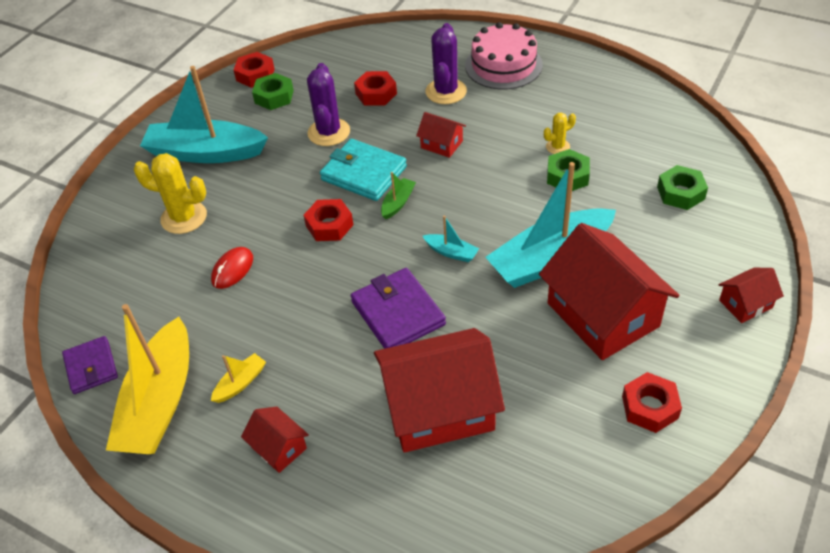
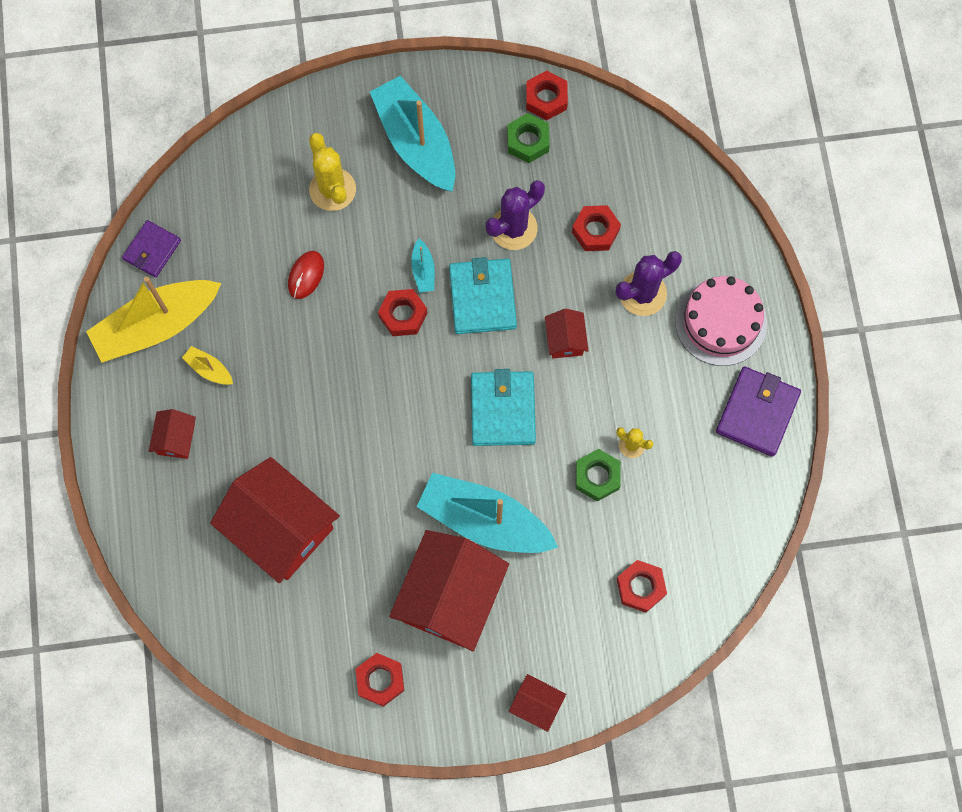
camera: 50 degrees right, 25 degrees up
(232, 269) = (306, 275): red mouse -> red mouse turned 60 degrees counterclockwise
(240, 383) = (209, 369): yellow boat -> yellow boat turned 150 degrees counterclockwise
(398, 203) = (466, 353): green boat -> none
(398, 313) = (347, 437): purple wallet -> purple wallet (757, 412)
(451, 252) = (439, 436): turquoise boat -> turquoise boat (423, 270)
(465, 204) = (502, 410): none -> turquoise wallet
(680, 193) = (640, 587): green nut -> red nut

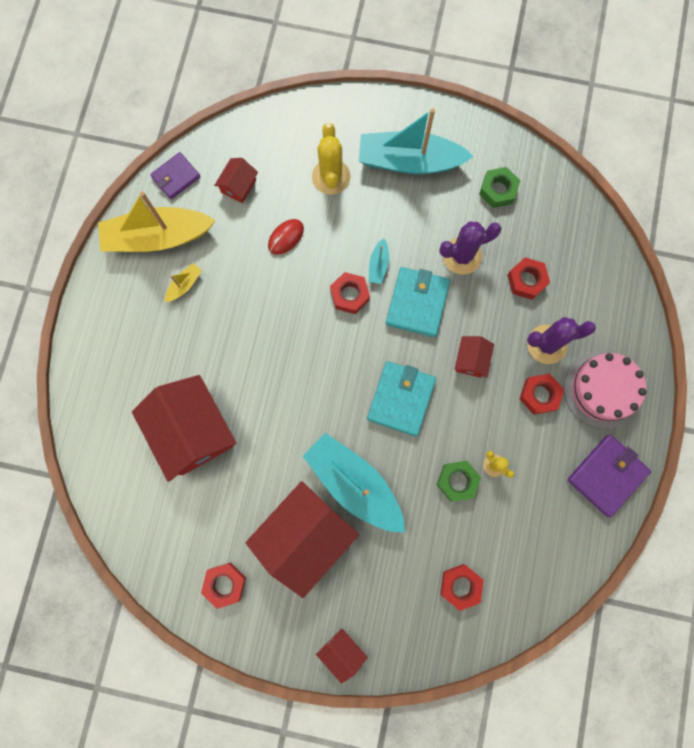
camera: 20 degrees right, 5 degrees up
(176, 439) = (139, 331): red house -> red house (238, 186)
(209, 369) = (184, 285): yellow boat -> yellow boat turned 75 degrees clockwise
(416, 142) = (409, 161): turquoise boat -> turquoise boat turned 75 degrees counterclockwise
(546, 99) = (524, 161): red nut -> red nut (539, 395)

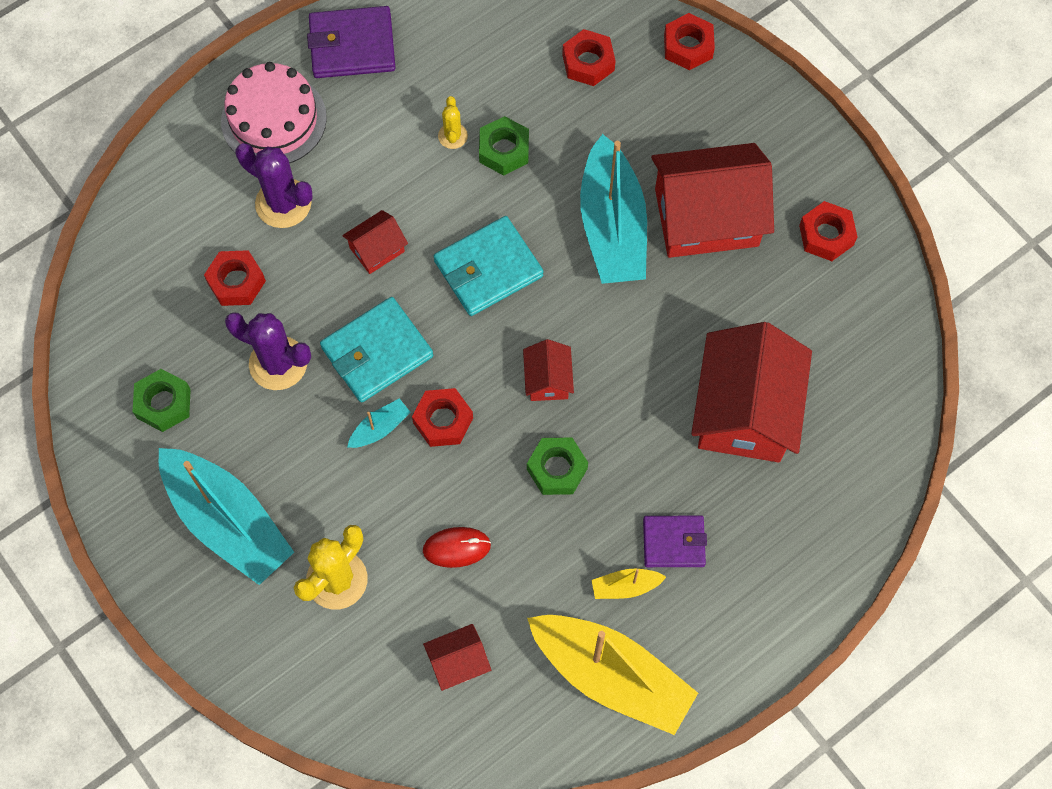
camera: 140 degrees left, 10 degrees down
(176, 177) = (526, 740): purple wallet -> purple wallet (673, 542)
(268, 317) = (557, 469): none -> green nut
(341, 651) = (754, 94): red house -> red house (548, 379)
(539, 395) = (341, 163): red nut -> red nut (688, 46)

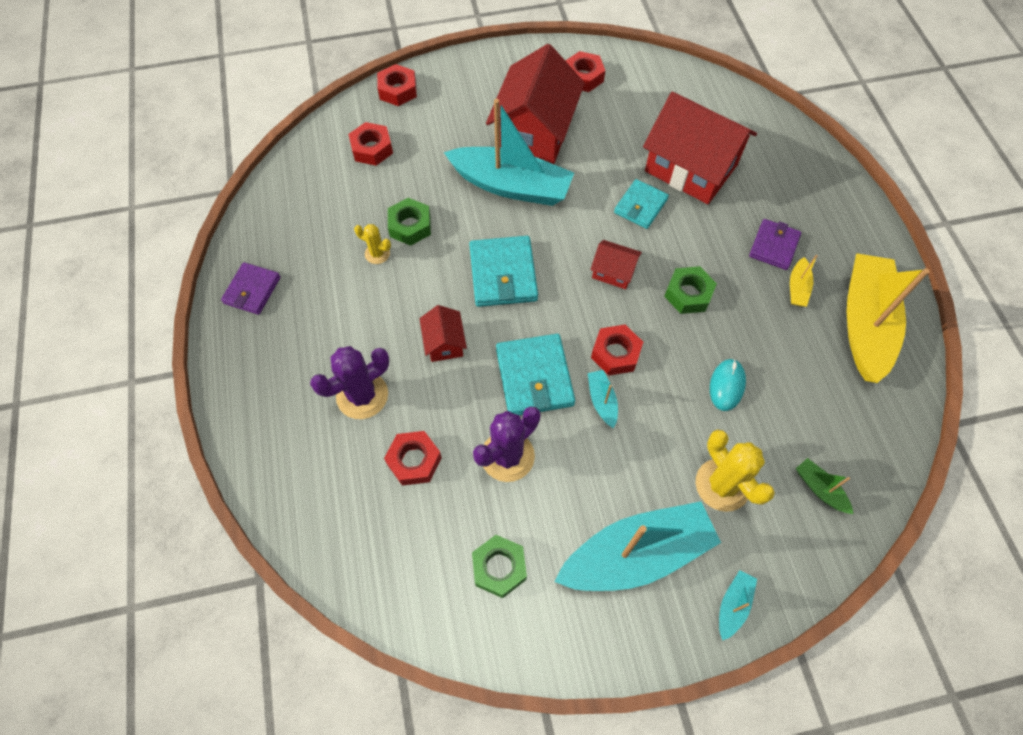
camera: 65 degrees left, 5 degrees down
(214, 629) = (733, 605): none -> turquoise boat
(274, 119) = (280, 373): pink cake -> none
(352, 46) = (252, 290): purple wallet -> purple wallet, size x0.65
(375, 680) = (820, 489): none -> green boat
(456, 548) = (727, 385): red mouse -> turquoise mouse
(458, 662) = (822, 421): red house -> none
(611, 676) = (864, 323): yellow boat -> yellow boat turned 45 degrees counterclockwise
(656, 374) = (640, 206): none -> turquoise wallet

